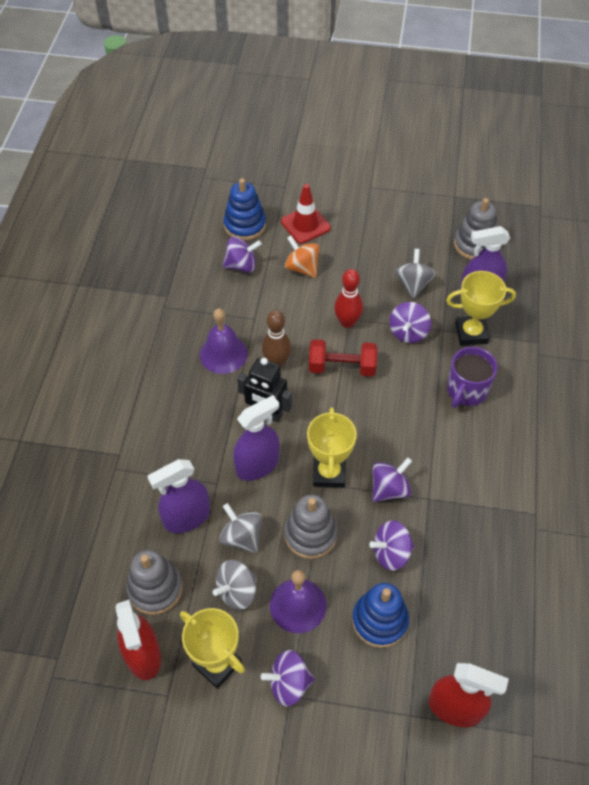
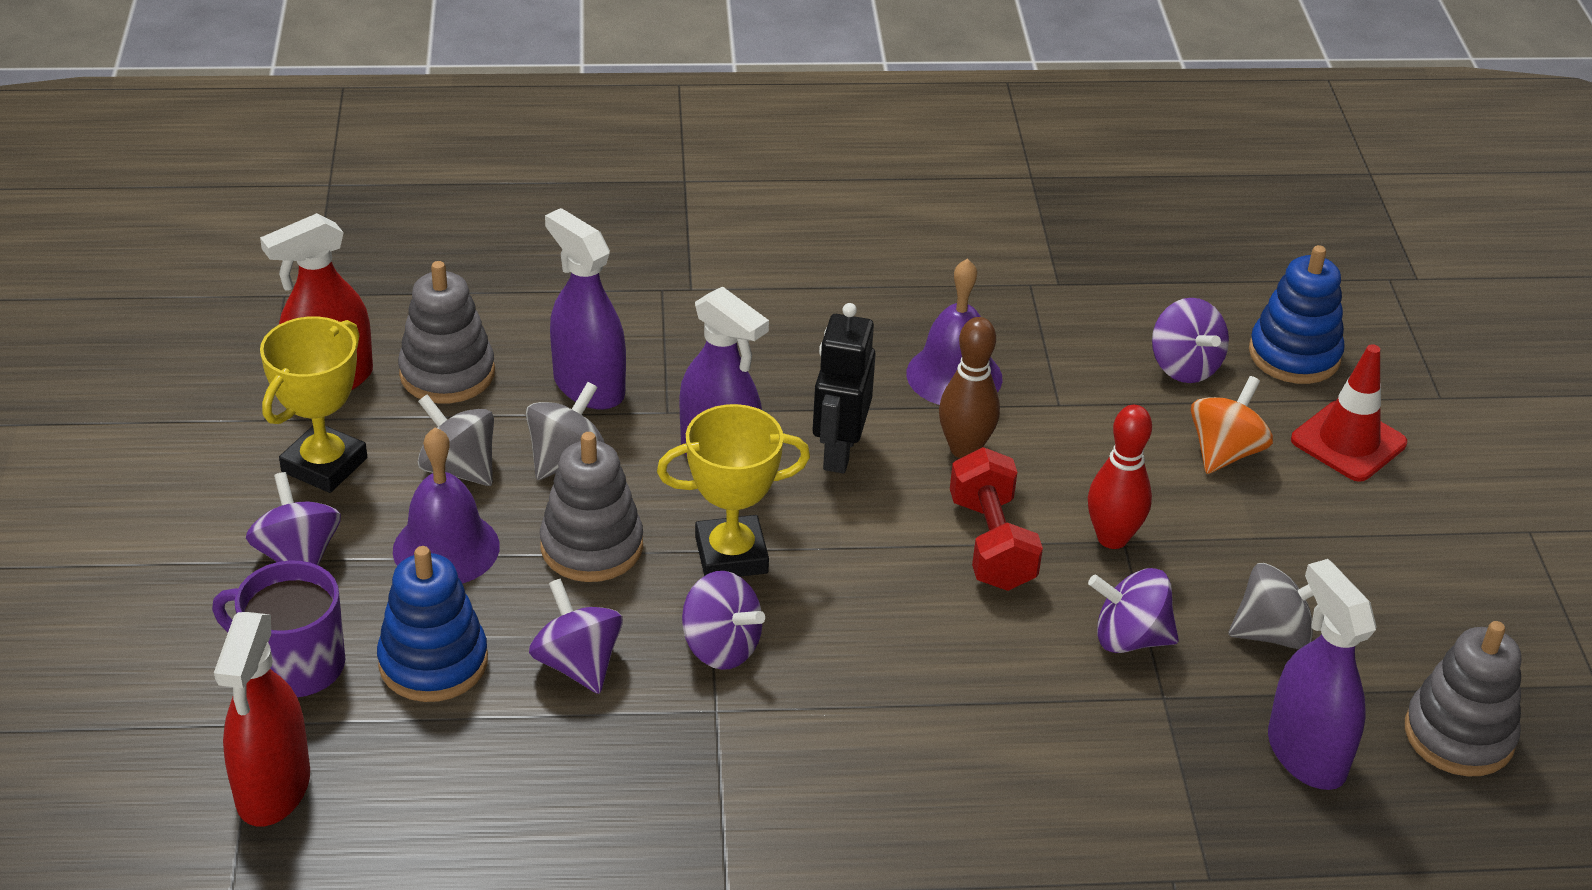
camera: 75 degrees right, 15 degrees down
(466, 391) = (1010, 751): purple mug -> purple mug (294, 664)
(471, 333) = (1178, 748): yellow trophy -> none

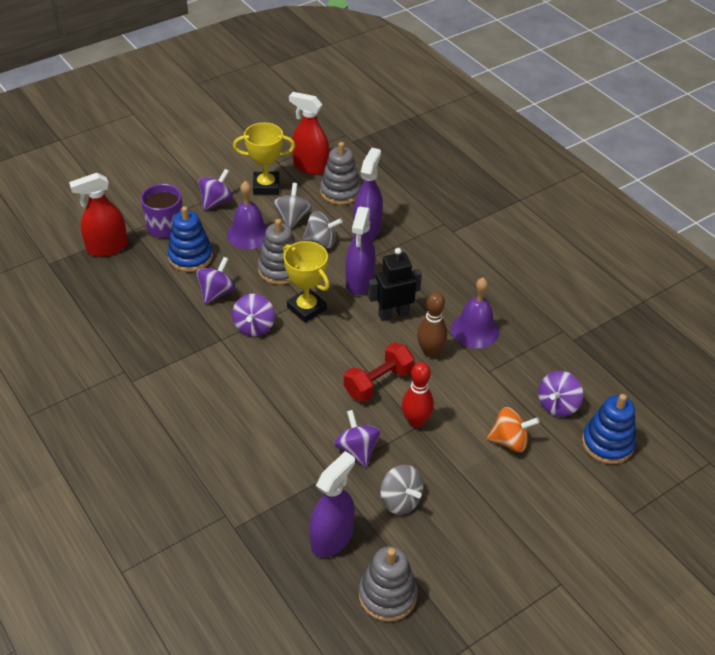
camera: 60 degrees right, 5 degrees up
(1348, 442) = (561, 486): red traffic cone -> none

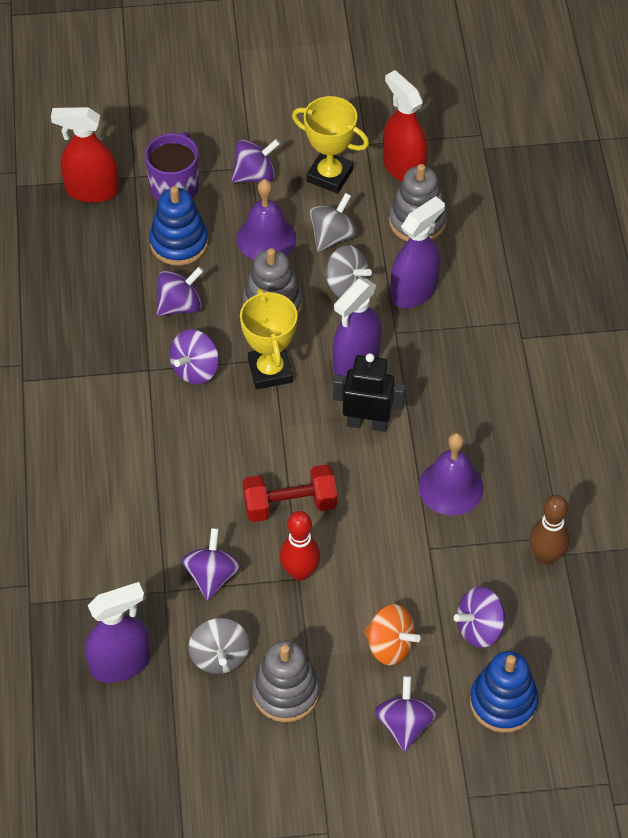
camera: 30 degrees right, 10 degrees up
(387, 595) = (137, 752): grey stacking toy -> grey stacking toy (286, 692)
(430, 352) = (377, 492): brown bowling pin -> brown bowling pin (546, 556)
(557, 486) = (404, 724): none -> purple spinning top

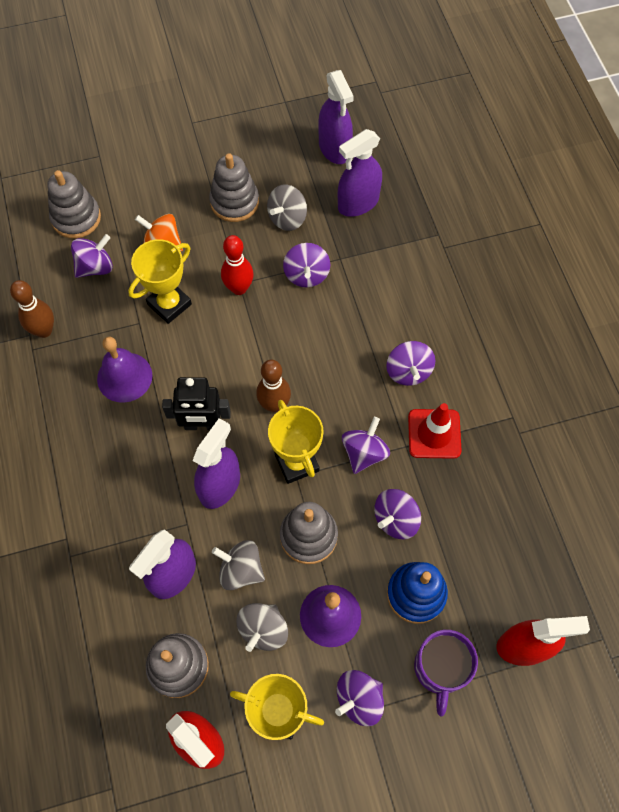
camera: 170 degrees right, 10 degrees up
(114, 376) = (434, 434): none -> red traffic cone
(130, 753) = (334, 148): none -> purple spray bottle
(219, 656) = (287, 218): grey spinning top -> grey spinning top turned 120 degrees counterclockwise
(282, 431) = (274, 405): none -> brown bowling pin
(290, 504) = (256, 341): red dumbbell -> none
(389, 565) = (169, 304): none -> yellow trophy
(404, 724) = (146, 193): purple spinning top -> purple spinning top (408, 371)
(503, 702) = (76, 218): blue stacking toy -> grey stacking toy

